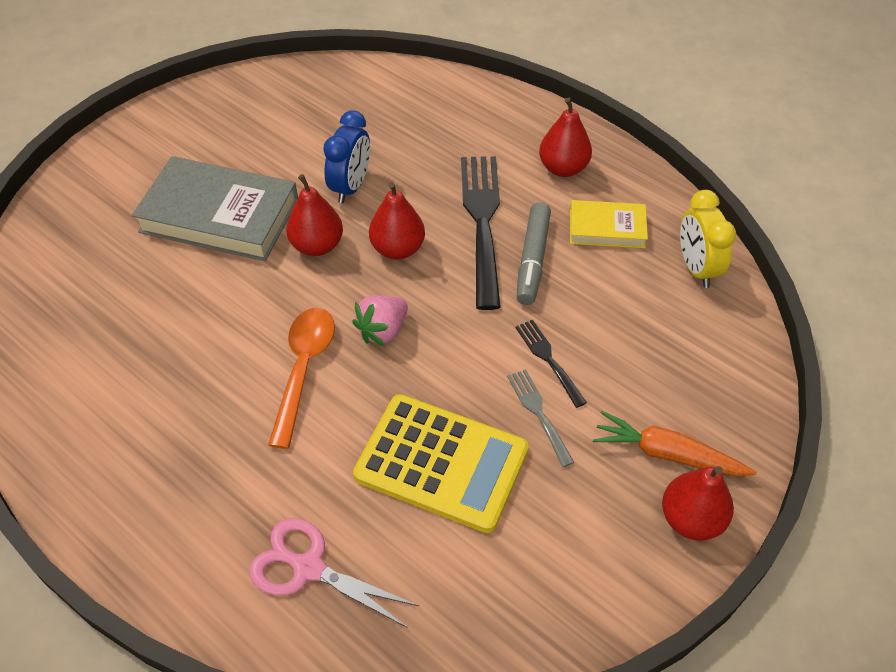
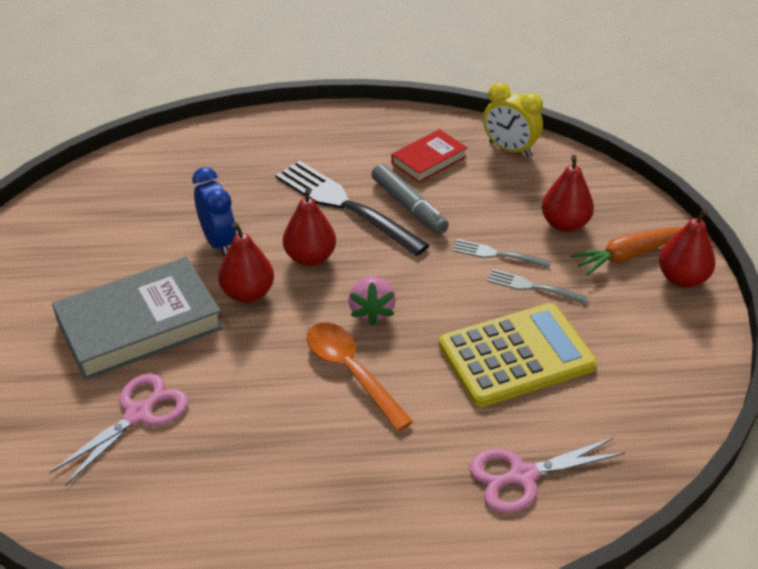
camera: 45 degrees left, 10 degrees down
(136, 285) = (138, 414): none -> pink scissors
(549, 360) = (498, 254): black fork -> grey fork
(563, 168) = (353, 142): red pear -> red pear (564, 224)
(607, 228) = (429, 160): yellow book -> red book

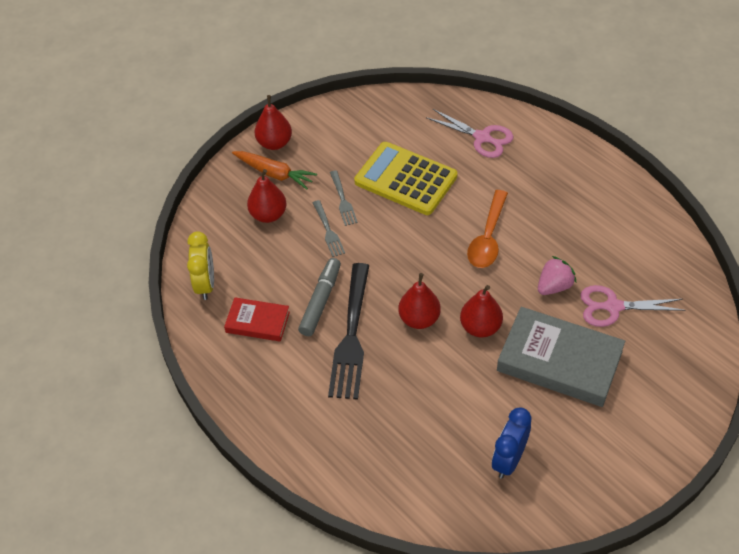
camera: 125 degrees left, 10 degrees up
(219, 242) = (453, 379): blue clock -> blue clock (508, 460)
(371, 311) = (434, 258): pink strawberry -> pink strawberry (554, 286)

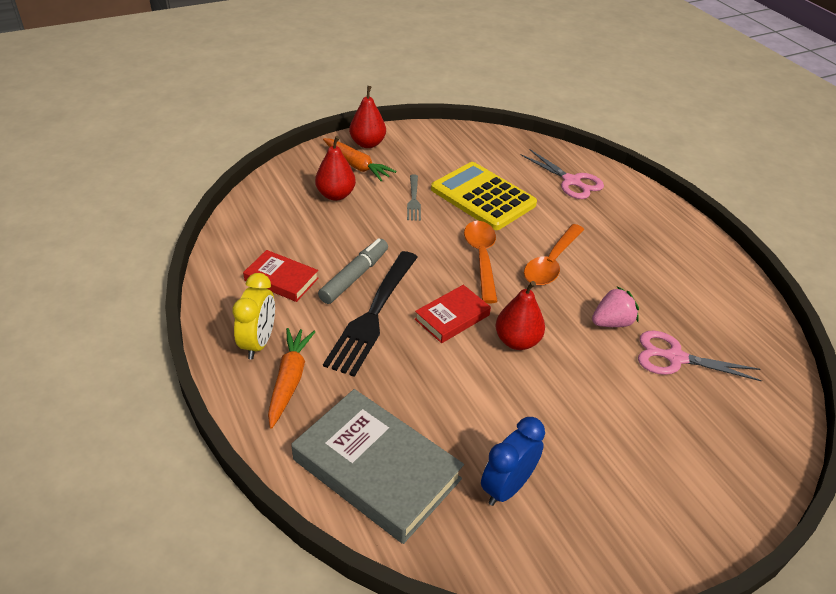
camera: 10 degrees right, 10 degrees down
(206, 284) = (246, 236): yellow clock -> yellow clock (258, 342)
(306, 418) = (289, 380): none -> orange carrot
(328, 230) = (388, 220): grey fork -> none
(419, 319) = (452, 317): red pear -> red book
(425, 250) = (481, 258): none -> orange spoon
(559, 361) = (598, 396): grey book -> grey book (376, 469)

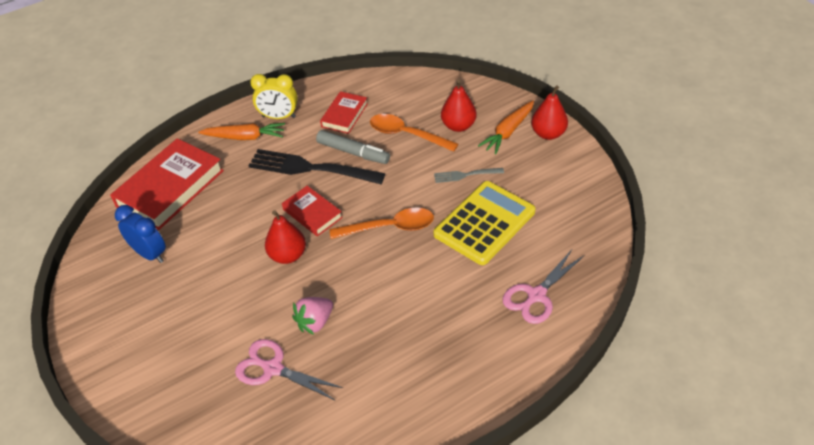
camera: 90 degrees right, 5 degrees up
(376, 469) = (170, 188): grey book -> red book
(551, 262) = (392, 278): orange spoon -> orange spoon (407, 135)
(612, 322) = (315, 322): pink strawberry -> pink strawberry turned 75 degrees clockwise
(675, 358) = (273, 368): pink scissors -> pink scissors turned 75 degrees counterclockwise

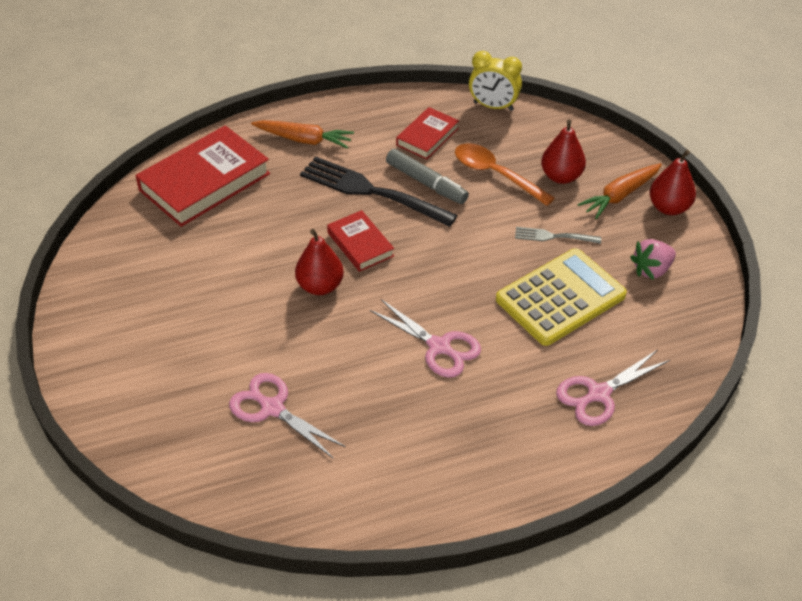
camera: 10 degrees right, 0 degrees up
(150, 254) = (165, 251): blue clock -> none
(279, 117) = (349, 123): yellow clock -> yellow clock (493, 106)
(315, 322) = (332, 368): pink strawberry -> pink strawberry (651, 270)
(389, 227) = (446, 279): orange spoon -> none
(398, 285) = (439, 347): none -> pink scissors

